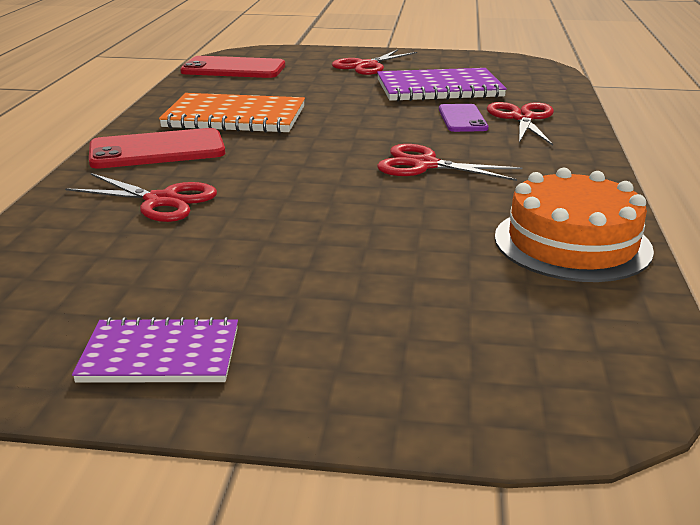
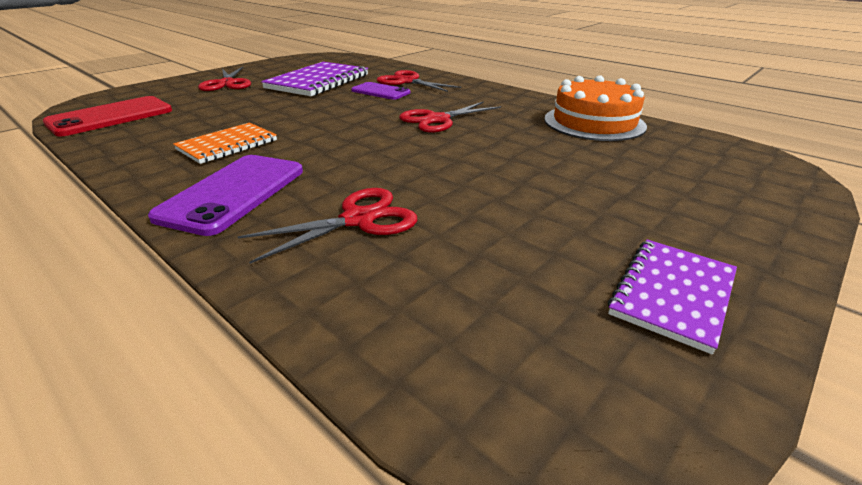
camera: 55 degrees left, 5 degrees up
(157, 150) = (233, 193): red phone -> purple phone
(235, 117) = (227, 145): orange notebook -> orange notebook, size x0.63

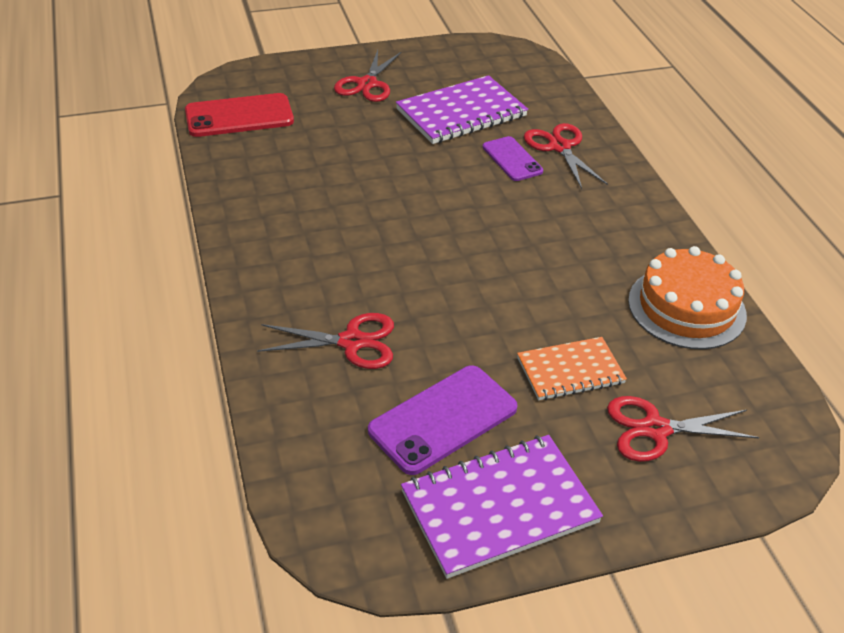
camera: 30 degrees right, 10 degrees up
(227, 145) = (312, 203): orange notebook -> orange notebook (570, 371)
(233, 193) = (284, 272): purple phone -> purple phone (443, 419)
(437, 120) = (526, 236): red scissors -> red scissors (655, 429)
(673, 294) = (499, 507): purple notebook -> purple notebook, size x1.60

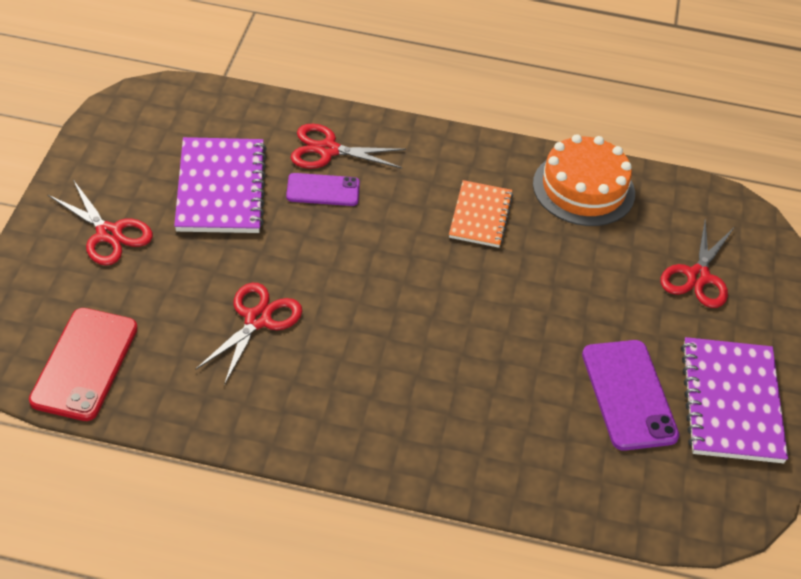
camera: 65 degrees left, 5 degrees up
(352, 342) = (508, 416): red scissors -> red scissors (258, 320)
(570, 371) = (615, 292): orange notebook -> orange notebook (480, 216)

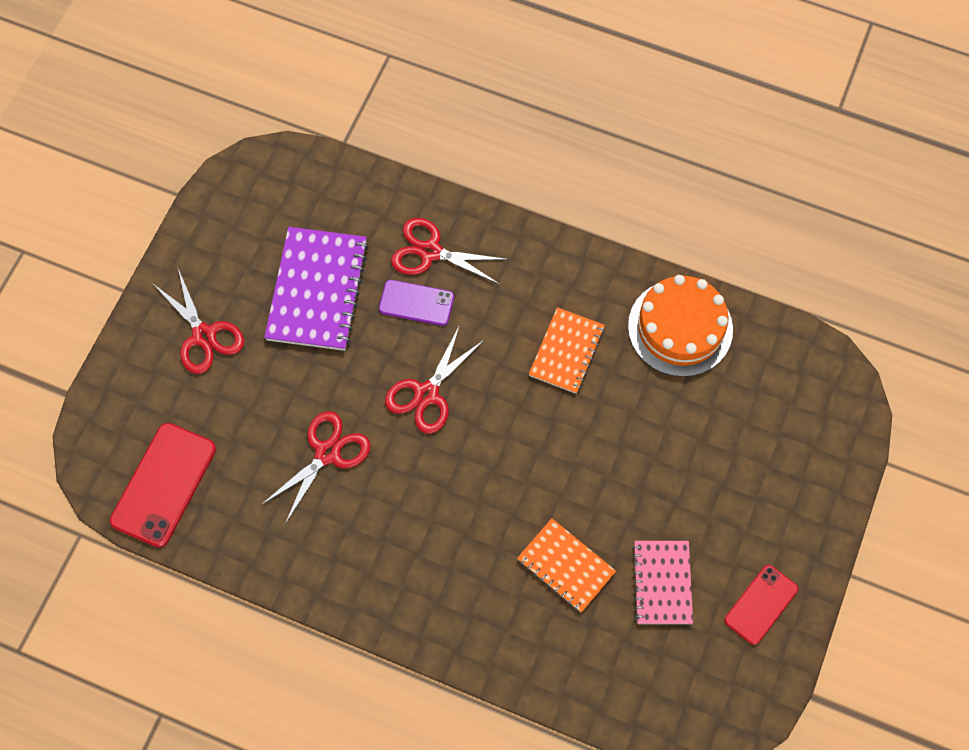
camera: 15 degrees right, 20 degrees up
(527, 391) = (566, 566): none -> orange notebook
(629, 395) = (662, 583): purple phone -> pink notebook
(698, 276) = (769, 451): red scissors -> red scissors (426, 394)
(731, 402) = (760, 604): purple notebook -> red phone

